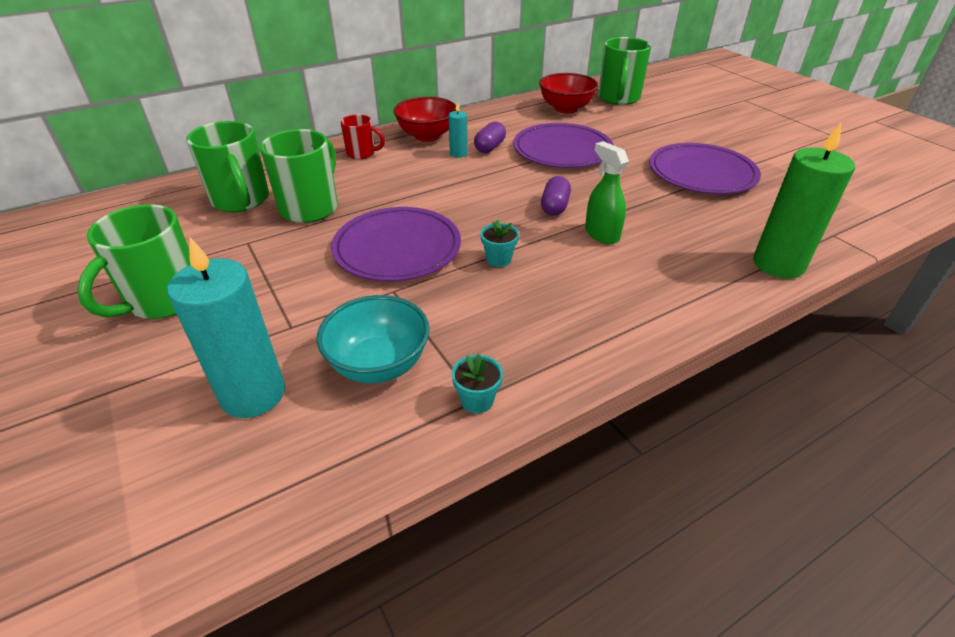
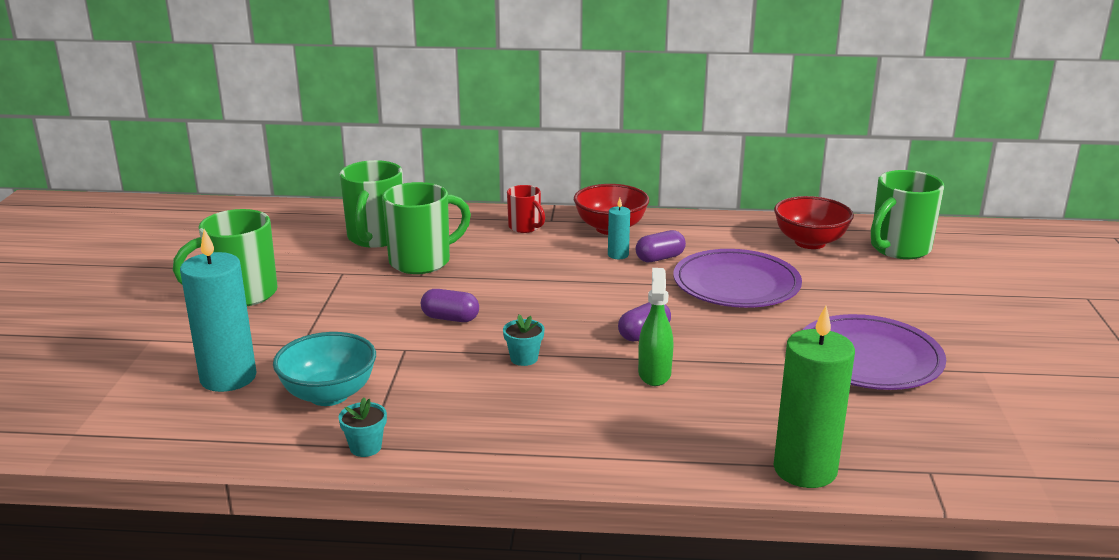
camera: 35 degrees right, 15 degrees down
(397, 248) = (450, 318): purple plate -> purple capsule

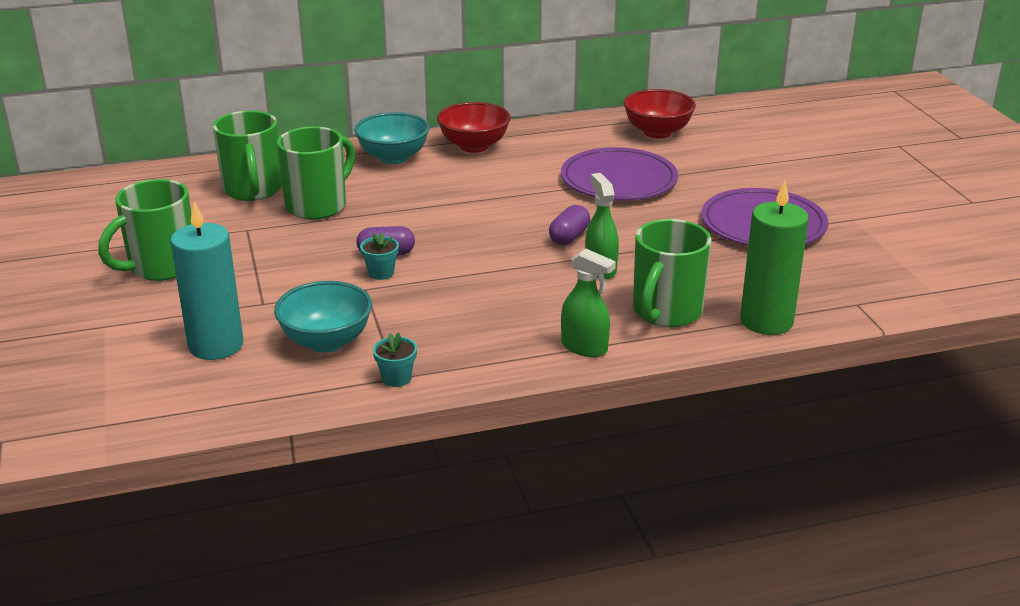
camera: 20 degrees left, 5 degrees up
(524, 358) = (480, 277): turquoise flower pot -> turquoise flower pot (381, 273)
(525, 227) = (393, 157): red mug -> turquoise bowl
(579, 456) = (584, 347): none -> green spray bottle
(618, 255) = (498, 170): turquoise candle -> none
(660, 258) = (537, 167): purple capsule -> none
(898, 249) = (733, 127): green mug -> green mug (666, 312)

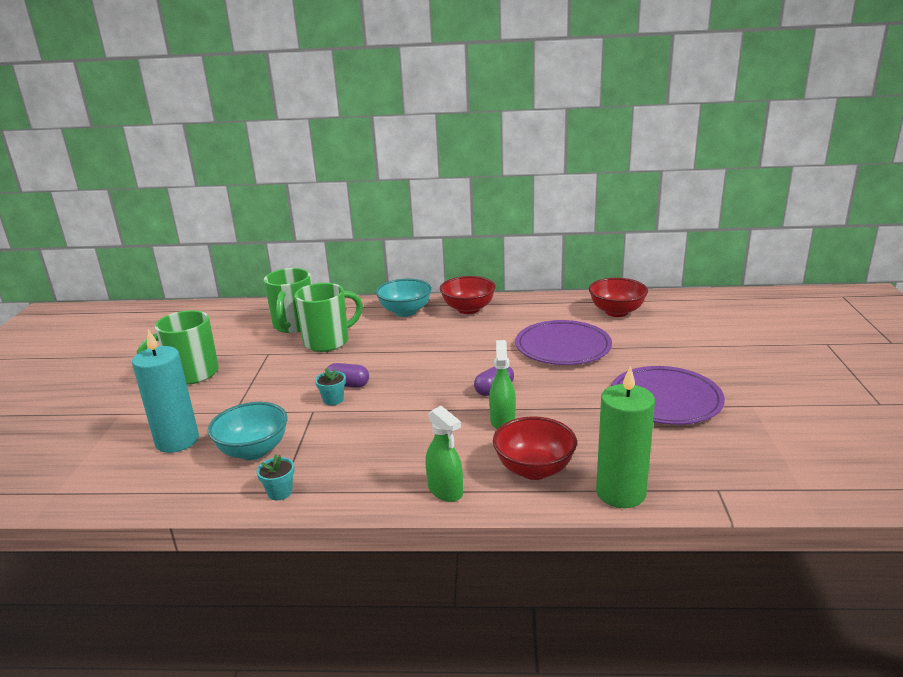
camera: 20 degrees right, 5 degrees down
(666, 312) = (534, 469): green mug -> red bowl

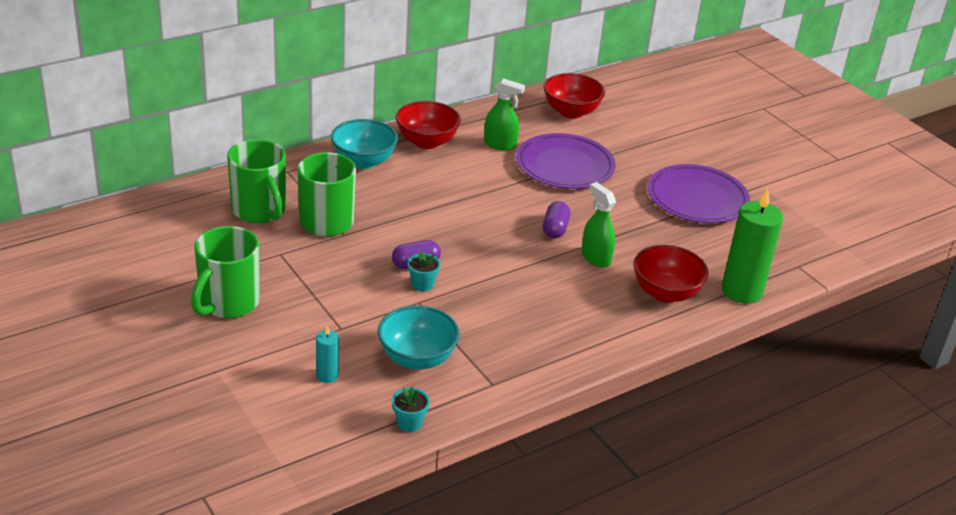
camera: 40 degrees left, 10 degrees up
(177, 441) = (327, 376): turquoise candle -> turquoise candle, size x0.47
(280, 492) = (493, 385): turquoise flower pot -> turquoise flower pot (409, 423)
(445, 491) = (621, 334): green spray bottle -> green spray bottle (500, 144)

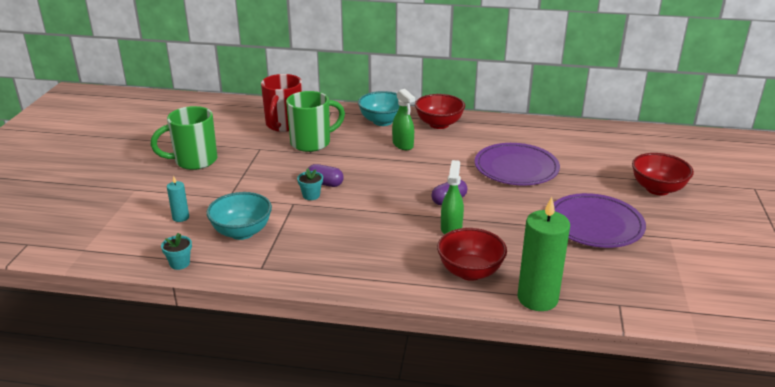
camera: 45 degrees right, 5 degrees down
(260, 211) = (284, 125): green mug -> red mug
(500, 144) = (487, 141): green spray bottle -> green spray bottle (403, 145)
(571, 112) = (571, 140): red bowl -> red bowl (657, 189)

